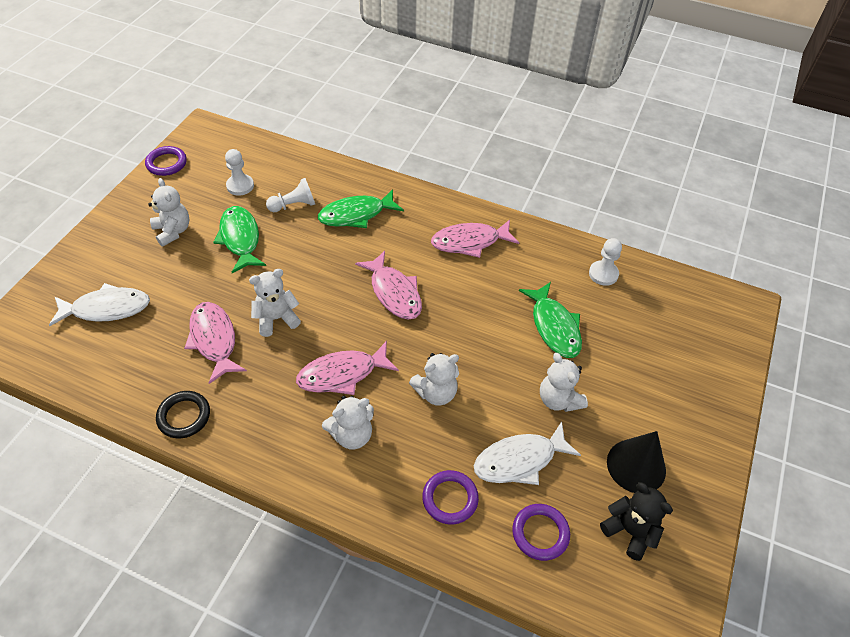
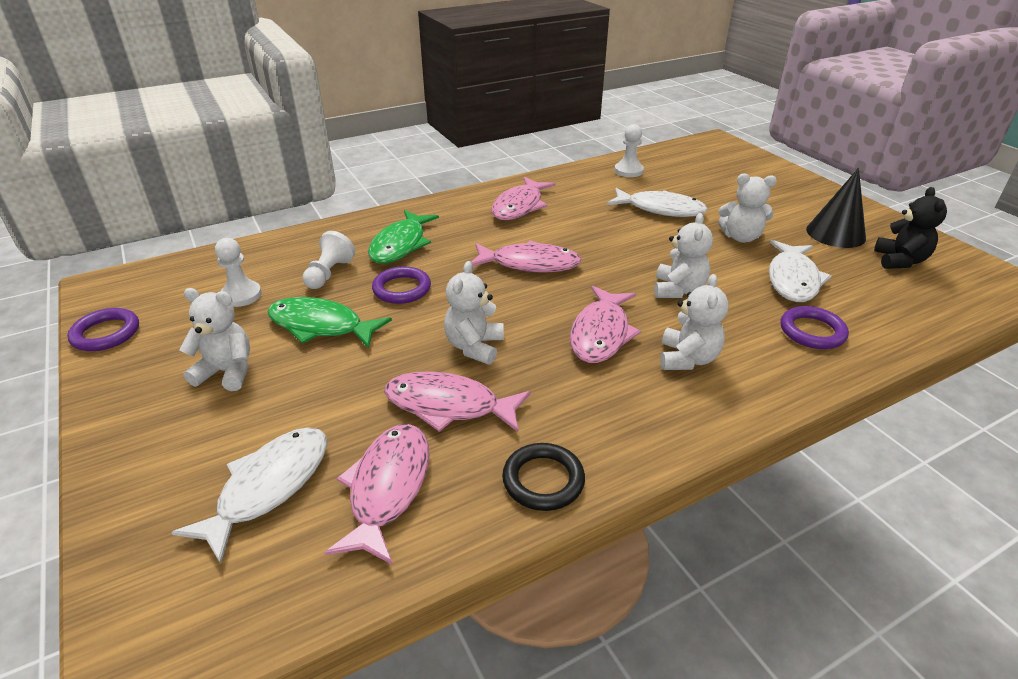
camera: 50 degrees left, 15 degrees down
(135, 354) = (388, 488): none -> pink fish
(540, 533) = (880, 301): purple ring -> purple ring (402, 289)
(554, 327) = (660, 209): green fish -> white fish
(630, 531) = (900, 261): black teddy bear -> black teddy bear turned 105 degrees clockwise

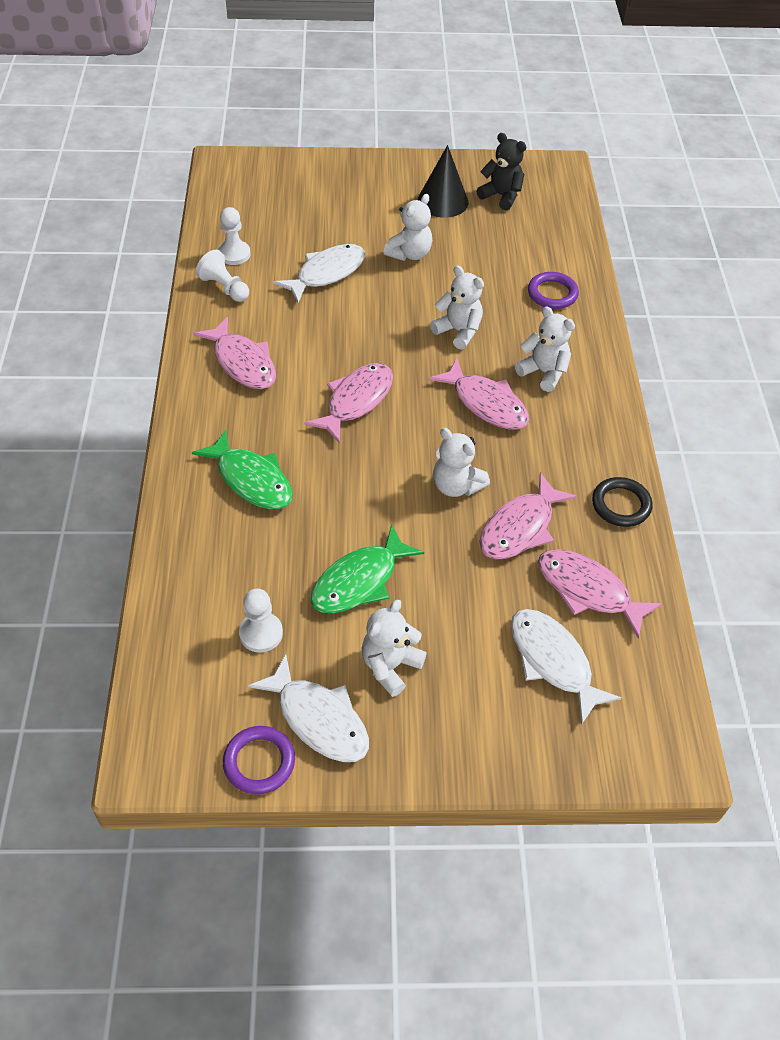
camera: 65 degrees left, 15 degrees up
(329, 273) = (268, 552): white pawn -> white pawn (225, 288)
(402, 289) = (336, 504): purple ring -> none
(793, 279) = (487, 263): white fish -> white fish (318, 719)

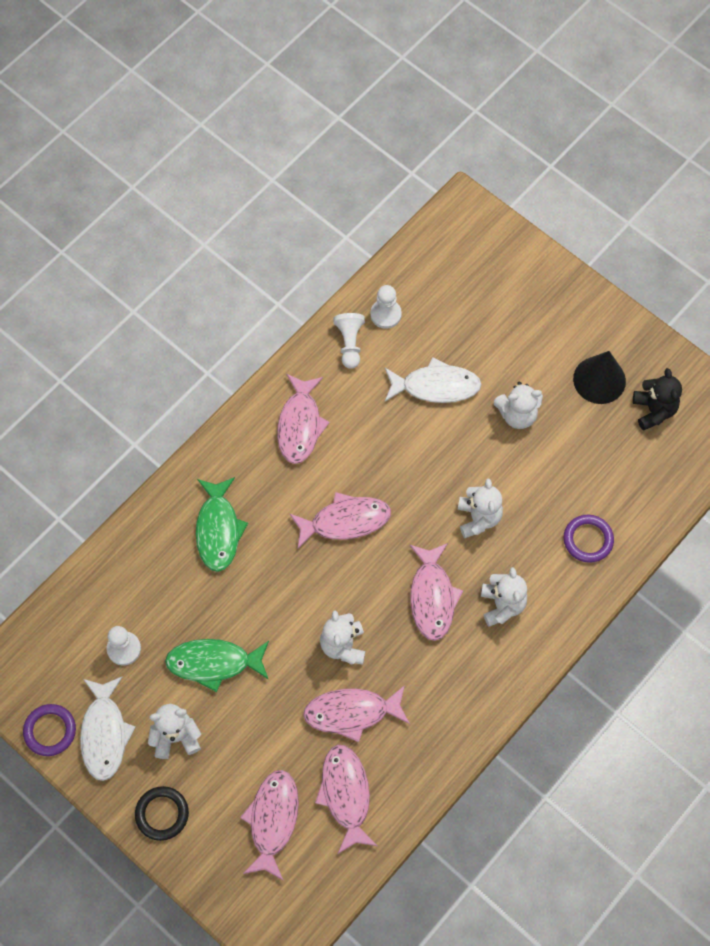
camera: 45 degrees right, 15 degrees up
(553, 661) = (272, 820): white fish -> pink fish
(621, 505) = (437, 754): black ring -> black ring (162, 814)

